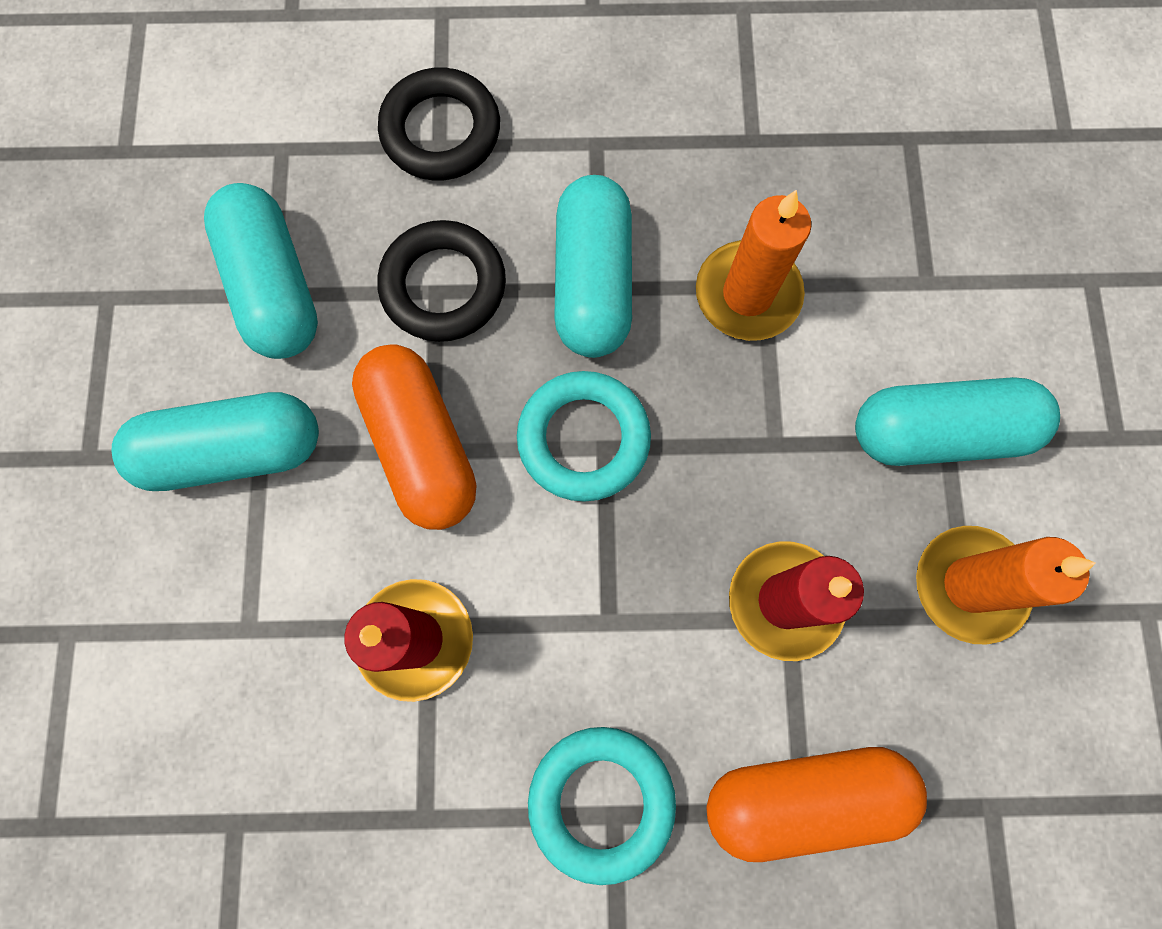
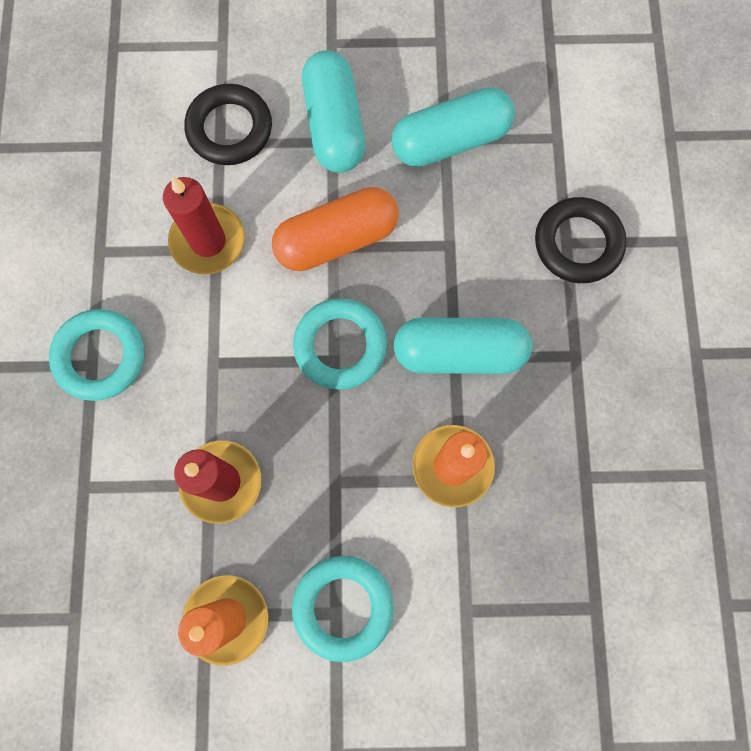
camera: 90 degrees right, 0 degrees up
(443, 286) = (453, 250): black ring -> black ring (230, 129)
(803, 795) = (93, 487): orange capsule -> none
(938, 432) = (343, 607): turquoise capsule -> turquoise ring

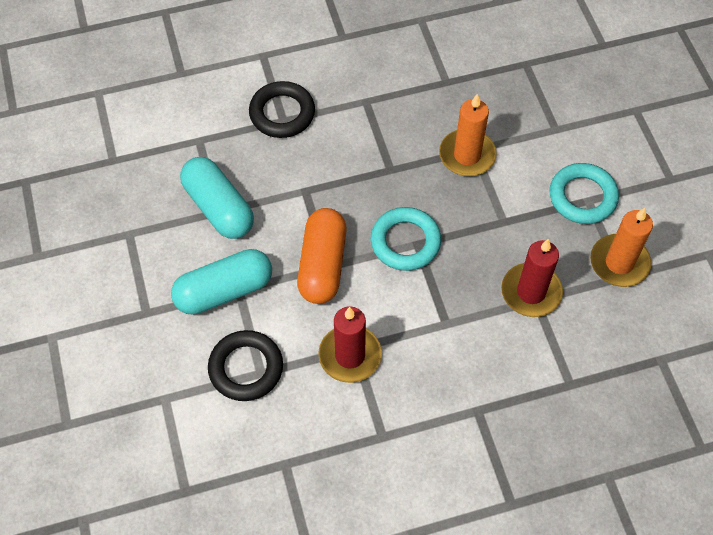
camera: 105 degrees left, 15 degrees down
(100, 357) = (469, 405): turquoise ring -> none
(336, 239) = (322, 265): orange capsule -> orange capsule turned 45 degrees clockwise
(459, 353) = (386, 167): turquoise capsule -> none

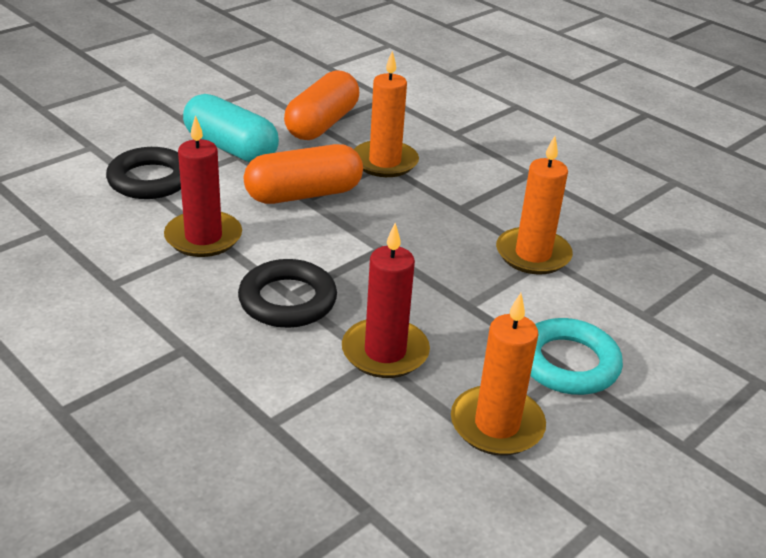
camera: 60 degrees right, 25 degrees down
(218, 208) = (322, 124): turquoise capsule -> orange capsule
(282, 113) = (462, 130): black ring -> black ring (287, 300)
(303, 189) = (384, 162): none -> orange candle
(405, 242) = (376, 239): turquoise ring -> none

